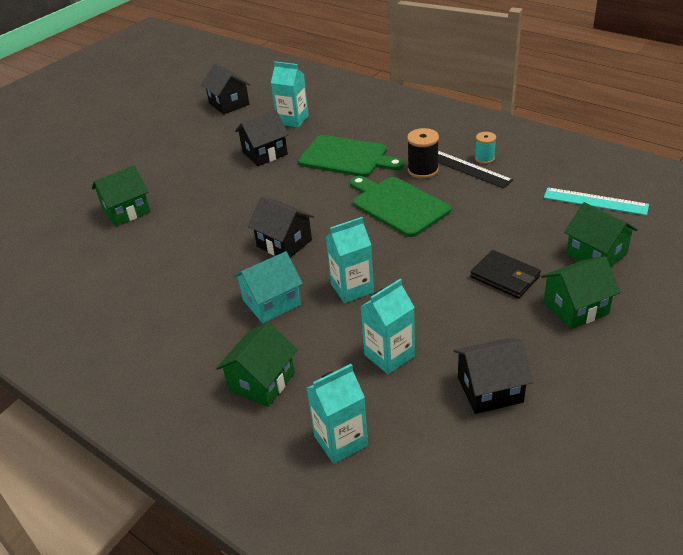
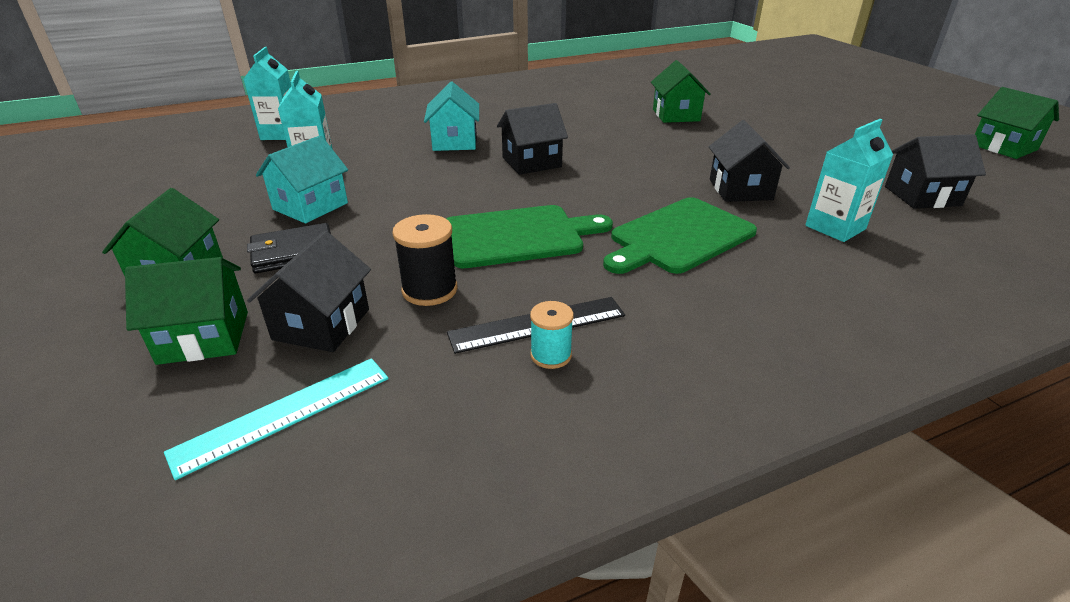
camera: 115 degrees right, 5 degrees down
(262, 382) = (376, 124): green house -> green house (1003, 147)
(352, 288) = (417, 174): turquoise carton -> none
(423, 170) = (580, 282): black spool -> black spool (429, 290)
(449, 310) = (310, 206): none -> turquoise house
(490, 389) = (204, 191): black house -> black house (321, 324)

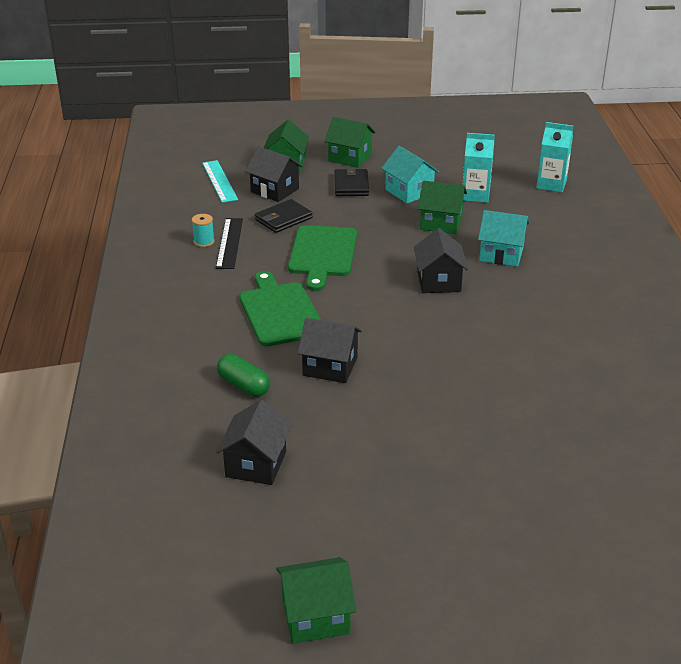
camera: 110 degrees right, 0 degrees up
(429, 290) = (283, 219): black spool -> black wallet
(676, 115) = (526, 396): green house -> green house (441, 223)
(835, 227) = (244, 385): turquoise carton -> green capsule

